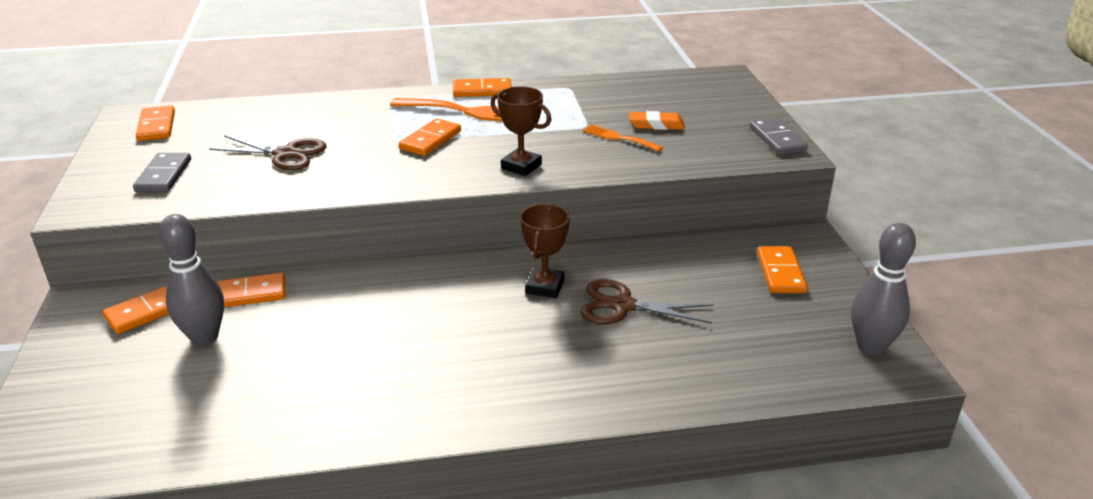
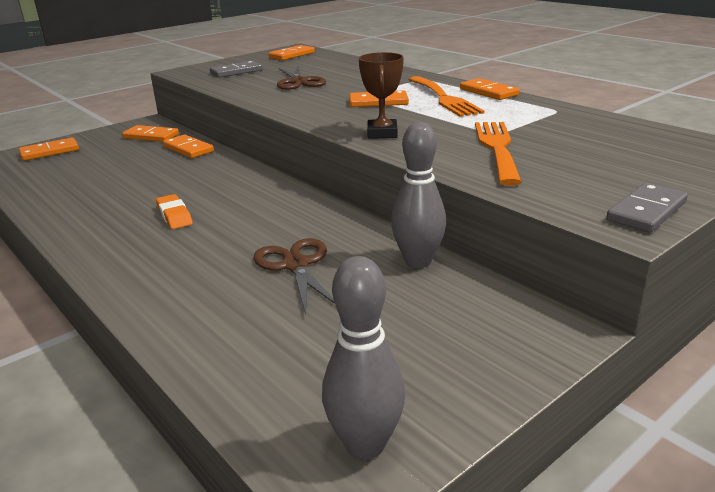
camera: 60 degrees right, 5 degrees down
(204, 337) = (135, 155): grey bowling pin -> grey bowling pin (418, 261)
(544, 287) = (290, 226): brown trophy -> none
(619, 138) = (497, 148): orange fork -> orange fork, size x1.76
(656, 125) = (555, 154): orange eraser -> orange eraser (174, 216)
(781, 273) = (458, 334): orange domino -> orange domino (49, 152)

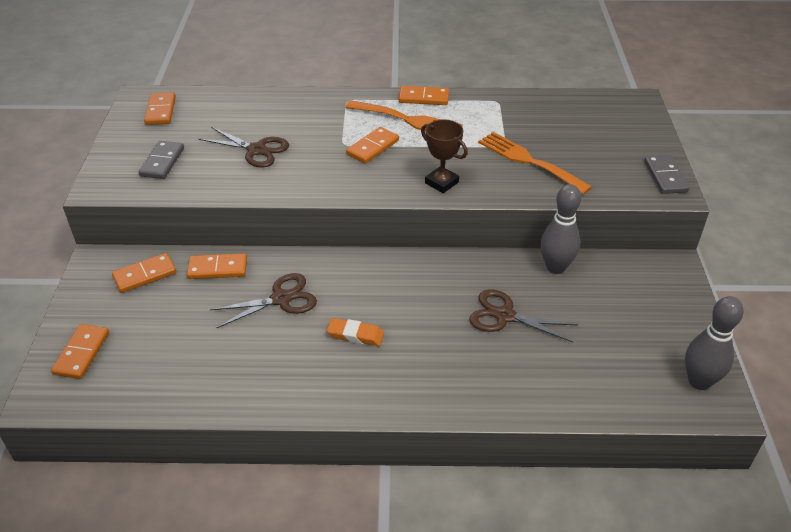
camera: 50 degrees left, 15 degrees up
(182, 177) = (281, 299): none -> brown scissors

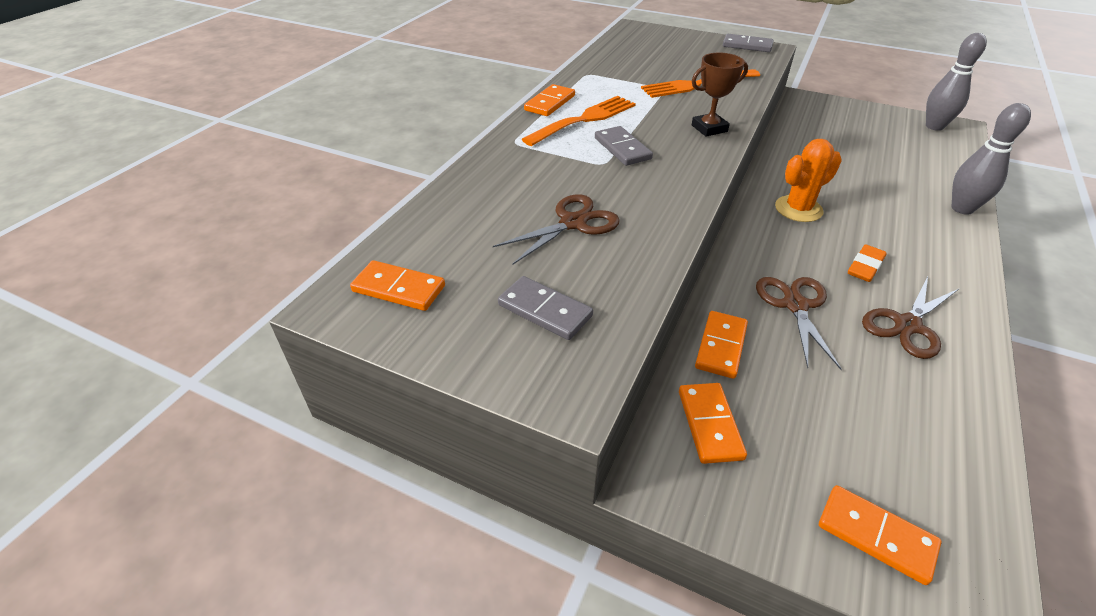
camera: 65 degrees left, 0 degrees up
(372, 147) = (622, 148): orange domino -> grey domino
(423, 286) = (798, 209): none -> orange cactus
(504, 316) = (849, 179): brown scissors -> brown scissors (907, 325)
(555, 267) = (790, 141): grey bowling pin -> grey bowling pin (962, 208)

